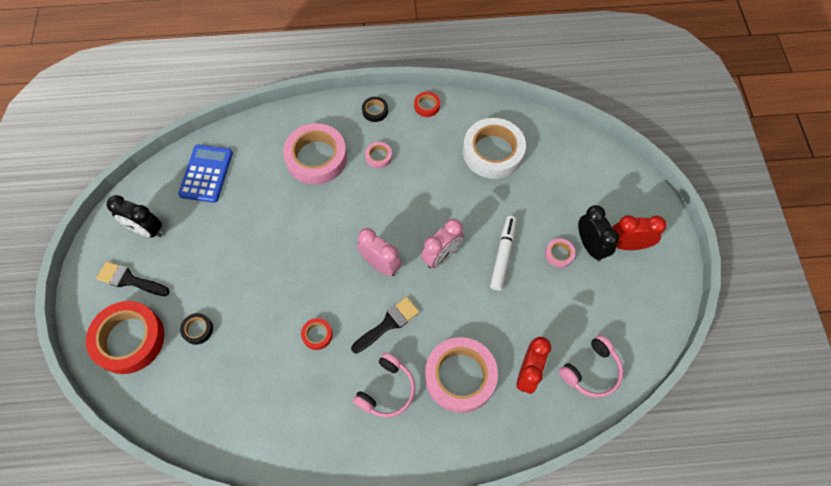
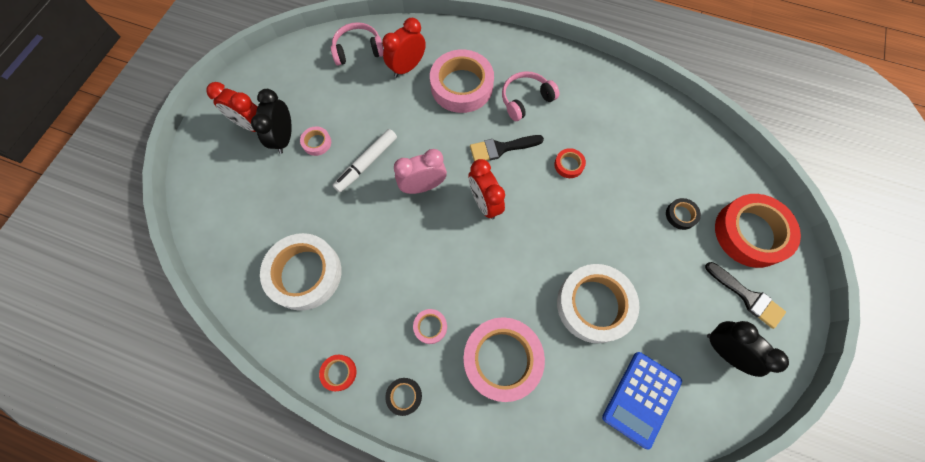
camera: 155 degrees left, 5 degrees up
(258, 221) = (594, 305): none -> white tape
(380, 264) = (484, 203): pink clock -> red clock

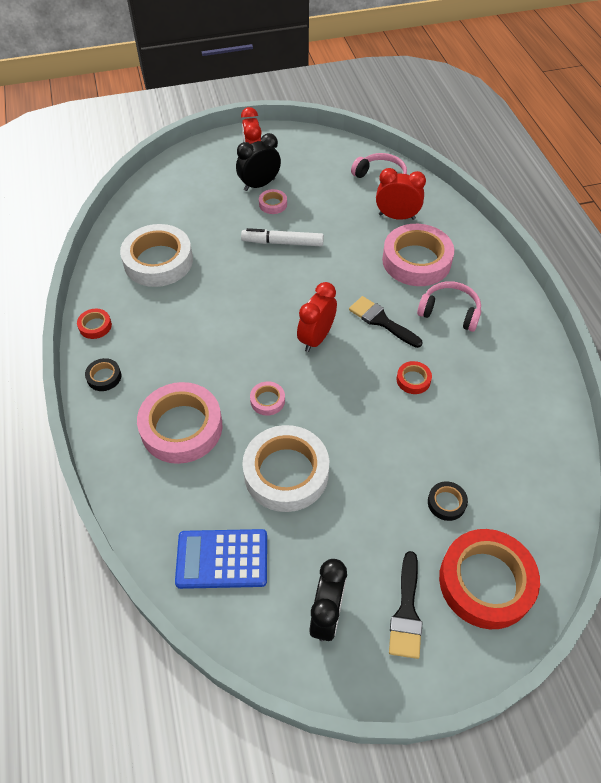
camera: 55 degrees right, 15 degrees down
(423, 186) = (294, 288): pink clock -> none
(430, 327) = (174, 362): pink tape -> pink tape (267, 400)

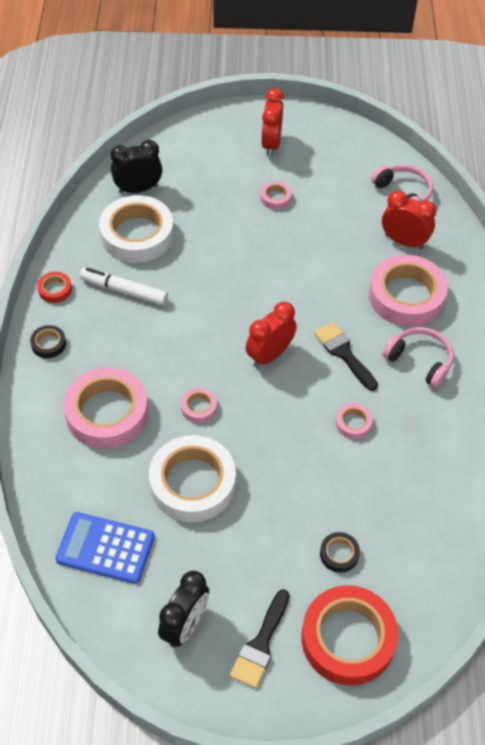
camera: 15 degrees right, 0 degrees up
(259, 185) = (269, 172): black clock -> black clock (138, 189)
(282, 243) = (271, 244): white marker -> white marker (124, 291)
(413, 380) = (353, 423): red tape -> pink tape

